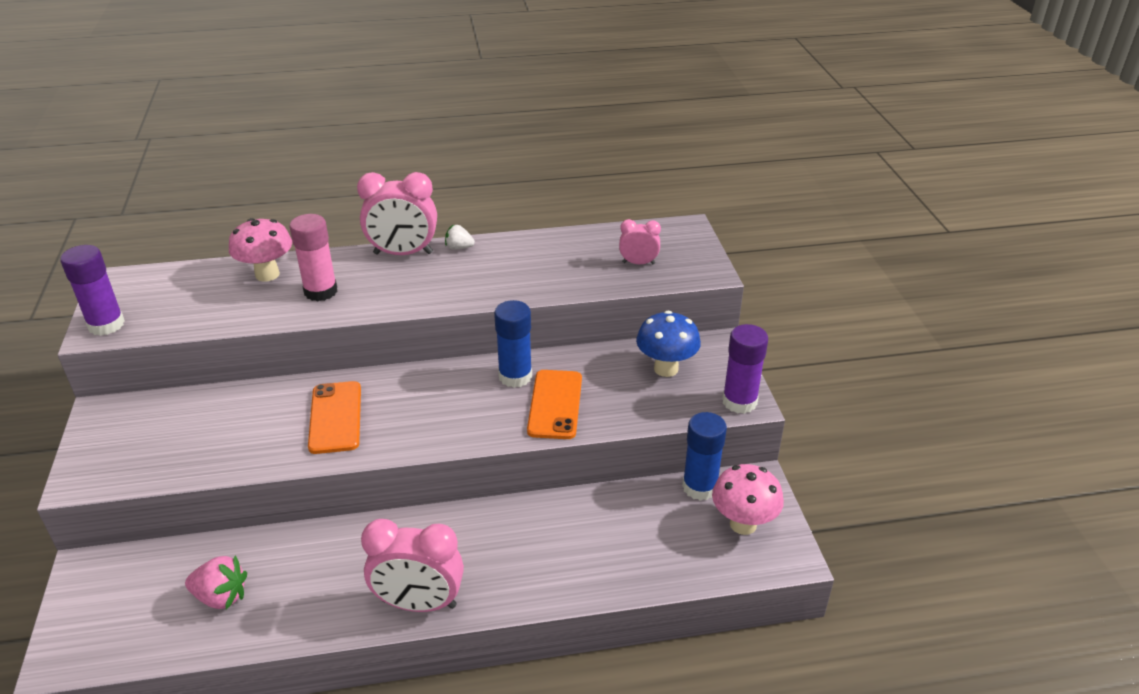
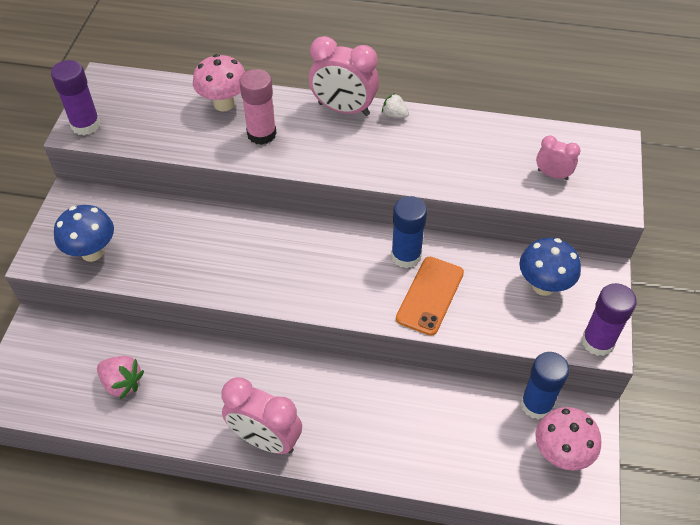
camera: 20 degrees right, 15 degrees up
(147, 458) = (92, 252): none -> blue mushroom
(335, 417) = (244, 255): orange phone -> none

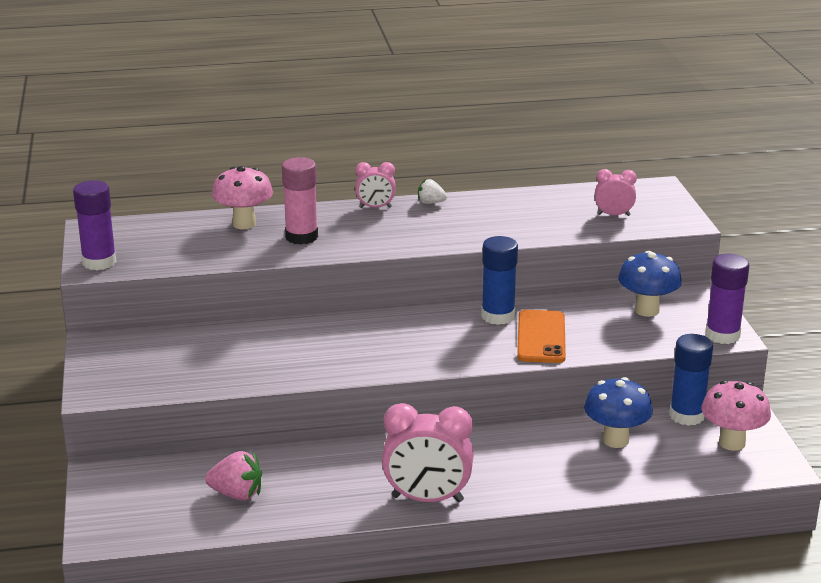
camera: 20 degrees left, 25 degrees down
(92, 252) = (153, 377): blue mushroom -> blue mushroom (615, 440)
(343, 109) = (375, 207): pink clock -> pink clock, size x0.54

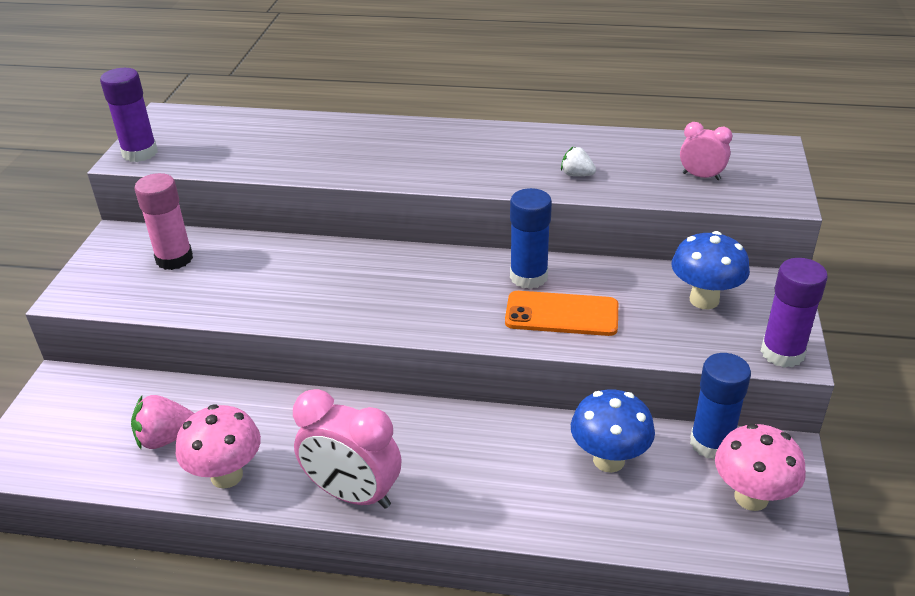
camera: 20 degrees right, 10 degrees up
(237, 494) = (166, 438): pink strawberry -> pink strawberry turned 135 degrees clockwise
(244, 224) = (305, 130): pink mushroom -> pink mushroom (227, 476)
(301, 237) = (349, 153): pink glue stick -> pink glue stick (174, 259)
(375, 207) = (446, 130): pink clock -> none
(430, 203) = (506, 132): white strawberry -> white strawberry (576, 175)
(541, 337) = (561, 314): orange phone -> orange phone turned 75 degrees clockwise

